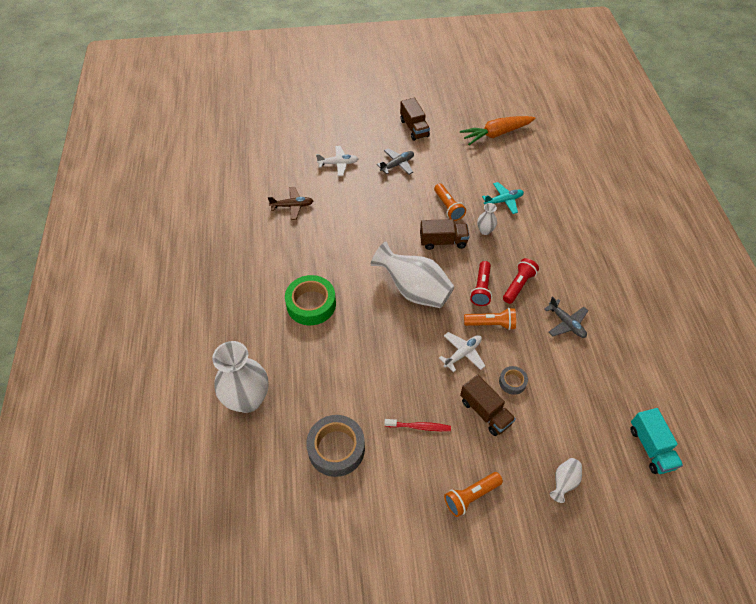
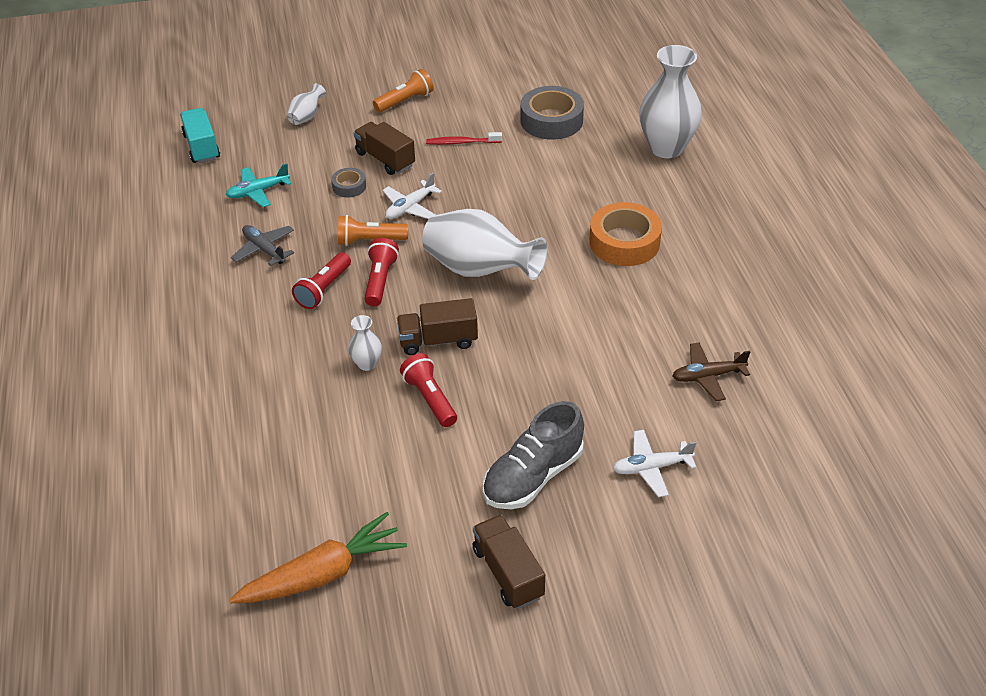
camera: 175 degrees right, 10 degrees down
(311, 304) = (624, 242): green tape -> orange tape
(397, 164) = (533, 476): grey plane -> grey shoe
(448, 207) = (430, 399): orange flashlight -> red flashlight
(503, 201) = (328, 419): turquoise plane -> turquoise plane (258, 192)

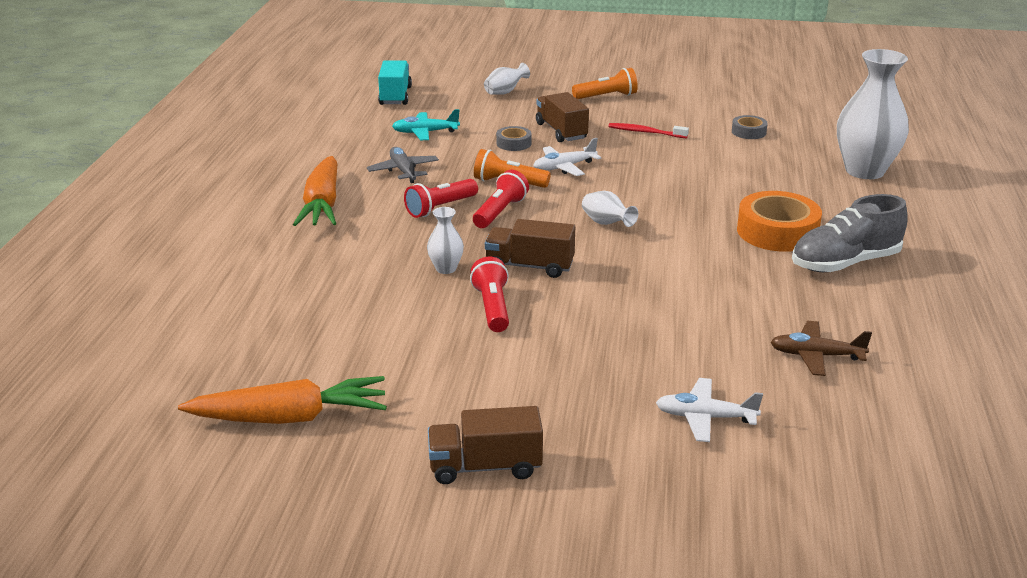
camera: 20 degrees right, 15 degrees down
(211, 314) = (322, 204): none -> orange carrot
(480, 270) = (606, 224): white vase -> white vase, size x0.46
(508, 573) = (485, 467): brown truck -> brown truck turned 90 degrees counterclockwise
(533, 476) = (564, 393): grey shoe -> grey shoe (845, 263)
(551, 120) = (748, 132): grey tape -> grey tape, size x0.51

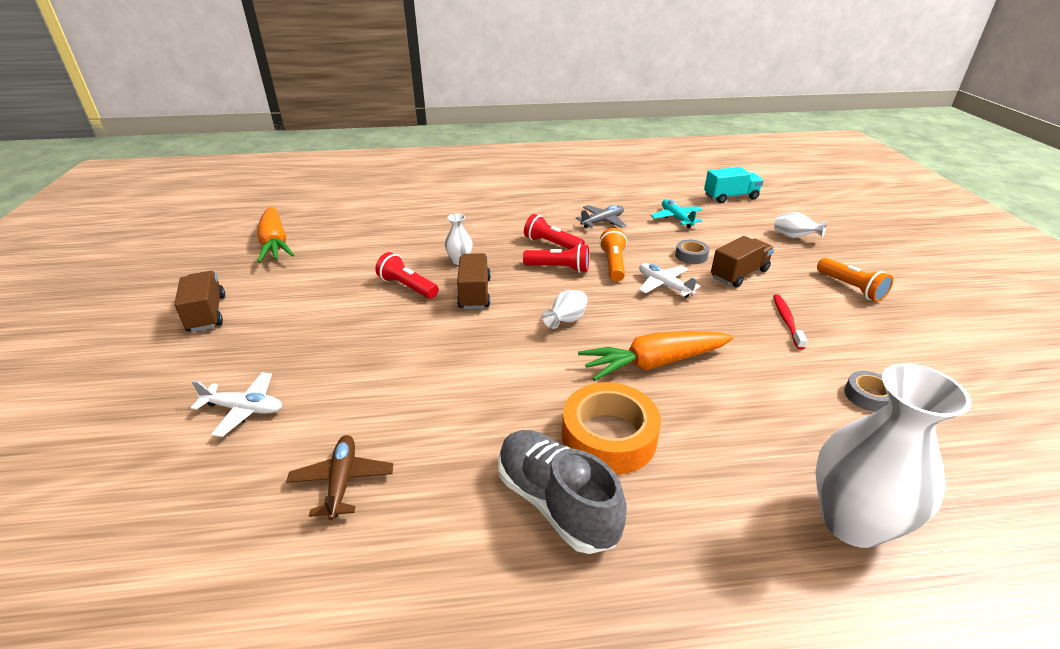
camera: 75 degrees right, 5 degrees up
(322, 204) = (533, 205): orange carrot -> orange carrot (654, 363)
(492, 308) = (407, 287): red flashlight -> red flashlight turned 120 degrees counterclockwise
(705, 417) = (244, 409): white plane -> white plane turned 105 degrees clockwise

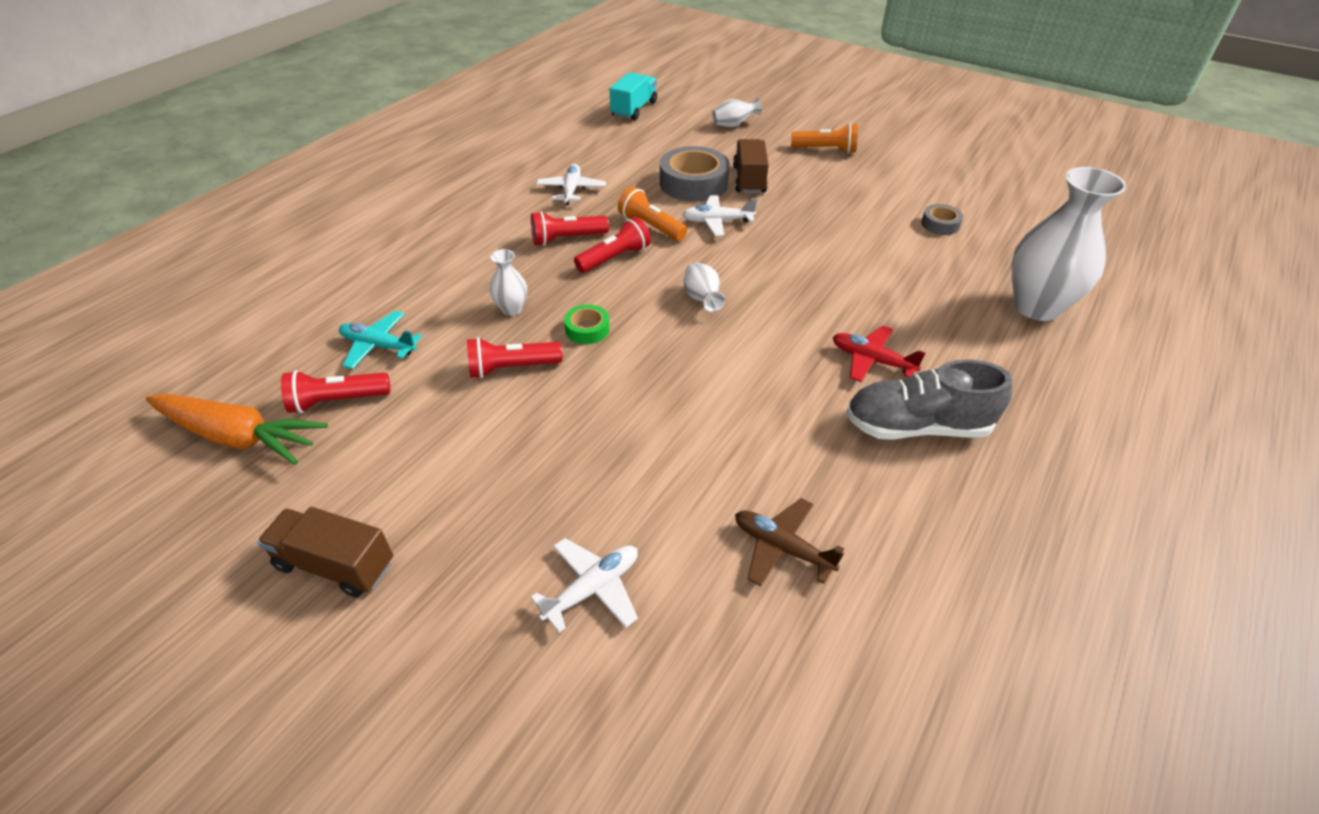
camera: 50 degrees left, 10 degrees up
(325, 253) = (337, 401): none -> red flashlight
(474, 293) = (587, 329): brown truck -> green tape
(602, 222) = (571, 190): grey plane -> white plane
(609, 436) = (871, 360): orange tape -> red plane
(654, 363) = (811, 288): orange carrot -> none
(676, 218) = (626, 153): turquoise plane -> turquoise plane (378, 346)
(691, 256) = (693, 183): grey tape -> grey tape, size x1.97
(786, 321) = (830, 200): red toothbrush -> none

